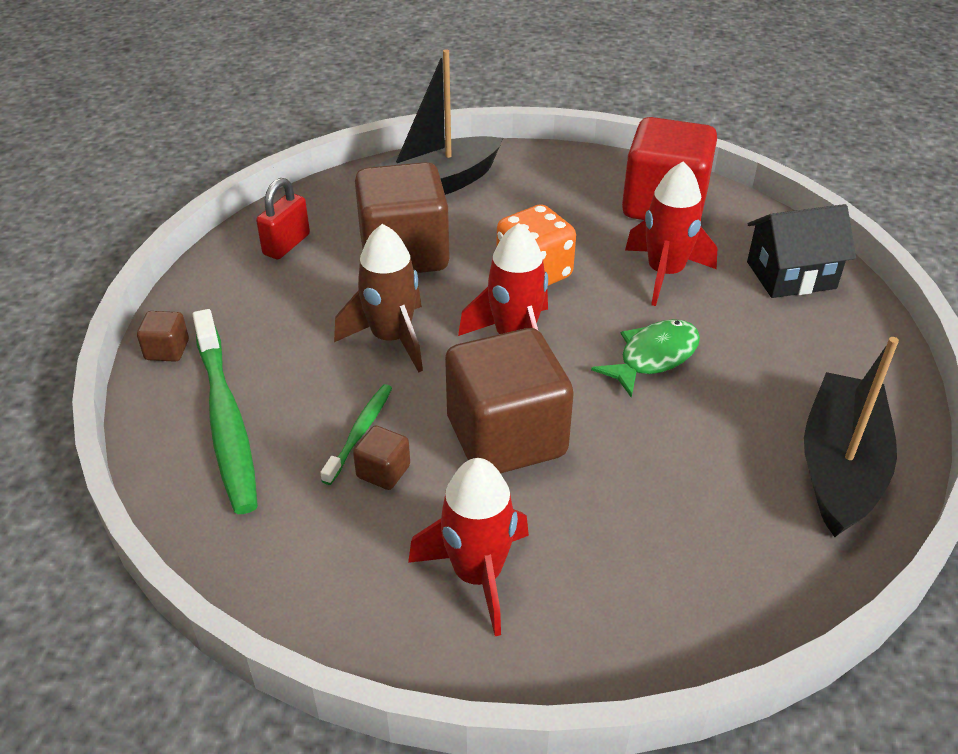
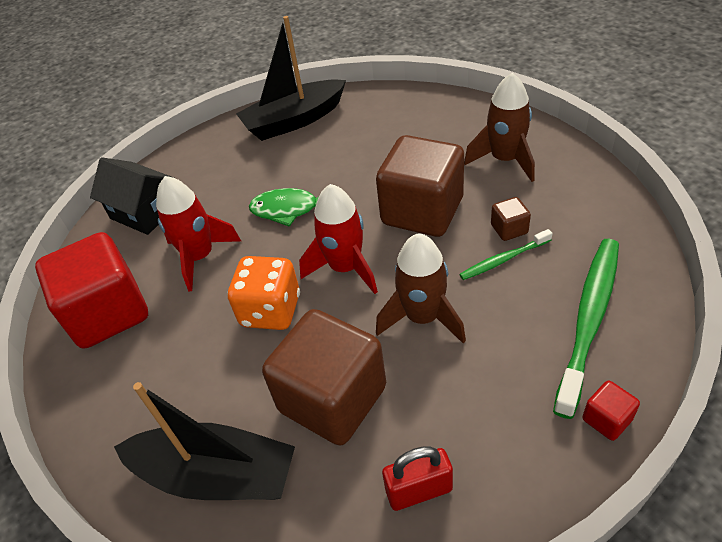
camera: 130 degrees left, 5 degrees up
(167, 350) = (607, 419): brown cube -> red cube
(477, 575) = (505, 160): red rocket -> brown rocket

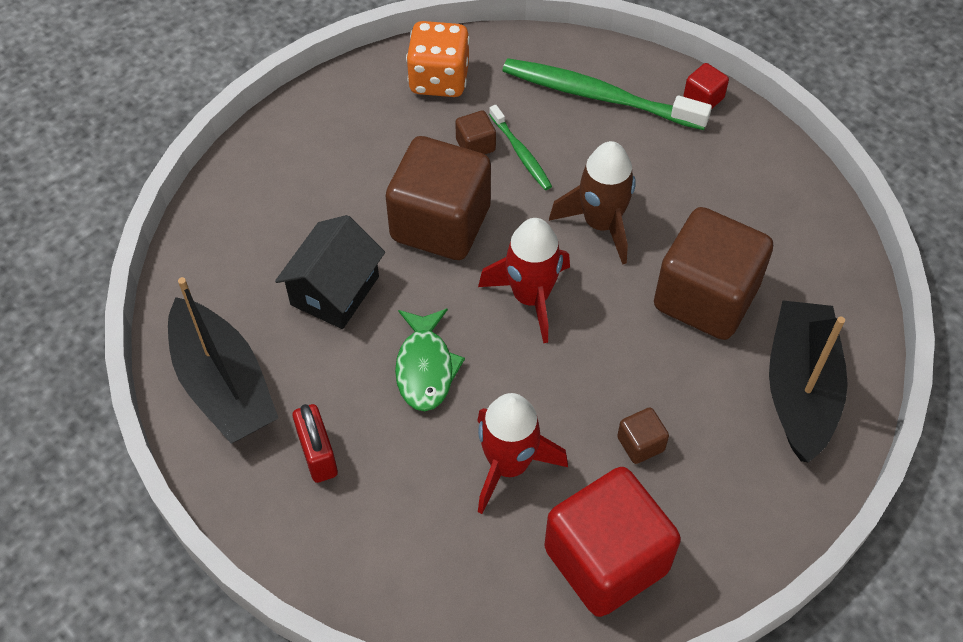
camera: 100 degrees left, 10 degrees up
(144, 212) = (414, 565): black house -> black house (335, 290)
(194, 339) = (640, 444): none -> brown cube
(270, 311) = (596, 368): orange dice -> orange dice (439, 79)
(419, 490) = (787, 227): red padlock -> red padlock (318, 455)
(505, 160) = (356, 141): brown rocket -> none

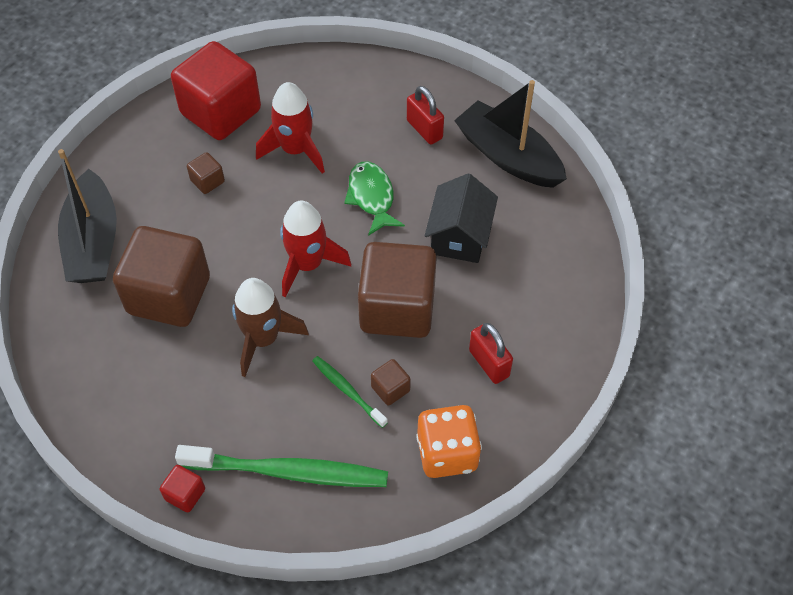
camera: 165 degrees right, 0 degrees up
(363, 147) = (489, 363): none -> red padlock

